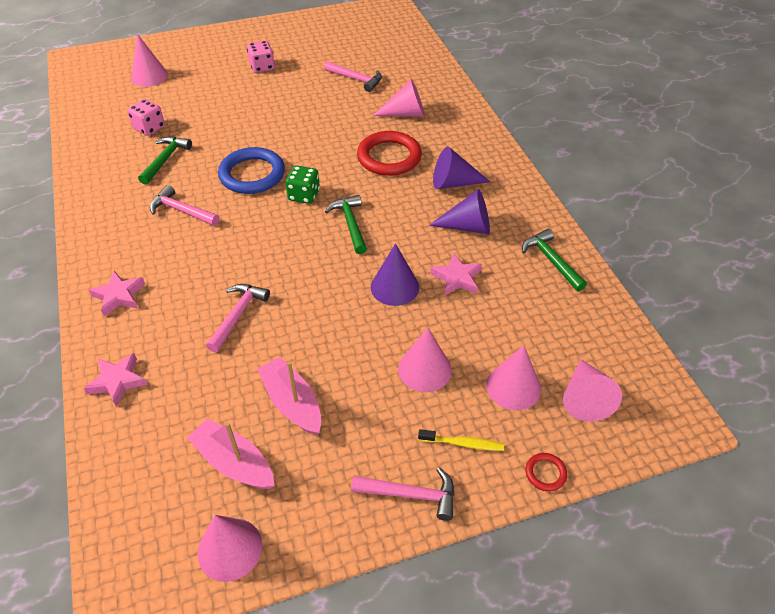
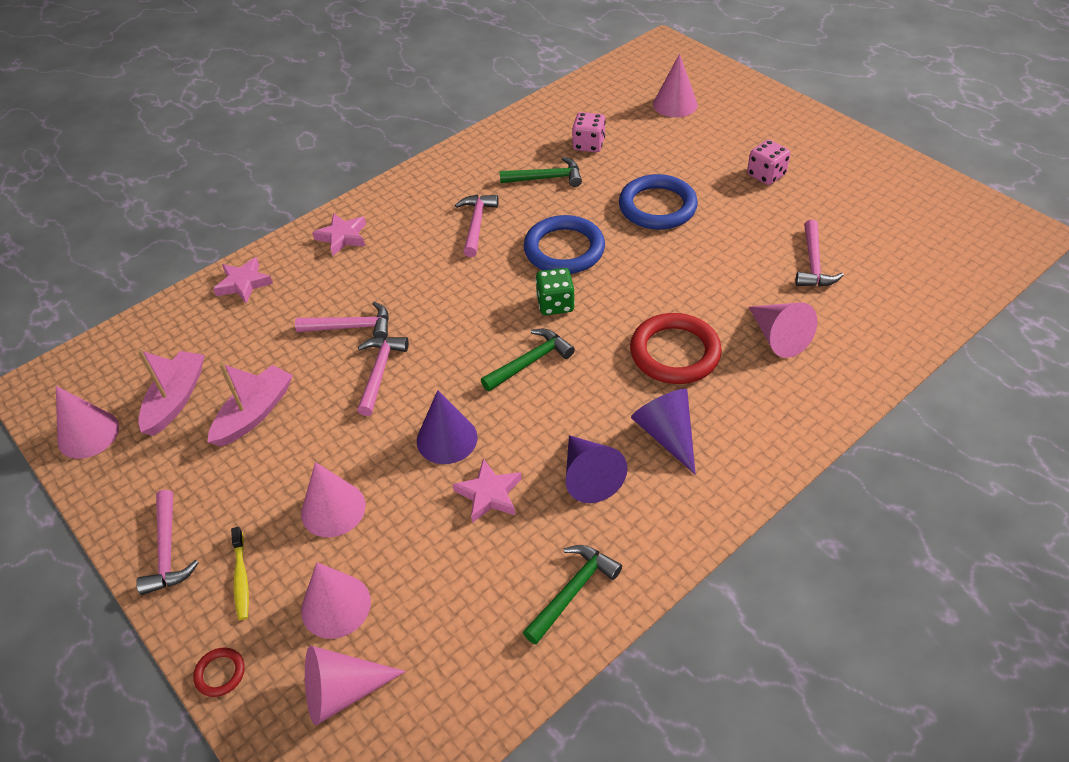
camera: 70 degrees right, 0 degrees up
(248, 119) = (657, 207): none -> blue ring
(302, 309) = (380, 372): none -> pink hammer

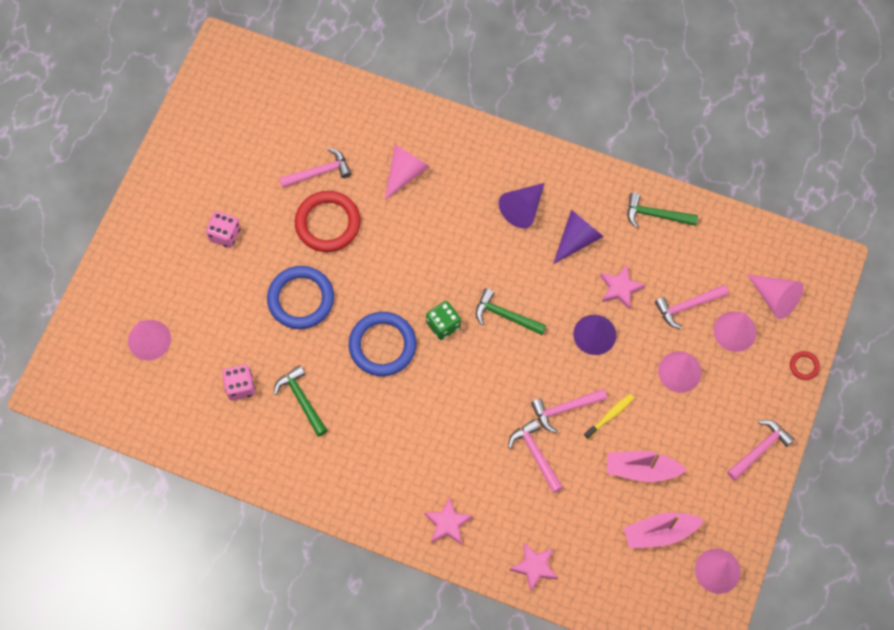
camera: 120 degrees left, 20 degrees up
(241, 578) = (750, 394): yellow toothbrush -> yellow toothbrush (610, 415)
(476, 224) = (383, 425): pink hammer -> pink hammer (687, 306)
(675, 353) = (451, 229): red ring -> red ring (328, 223)

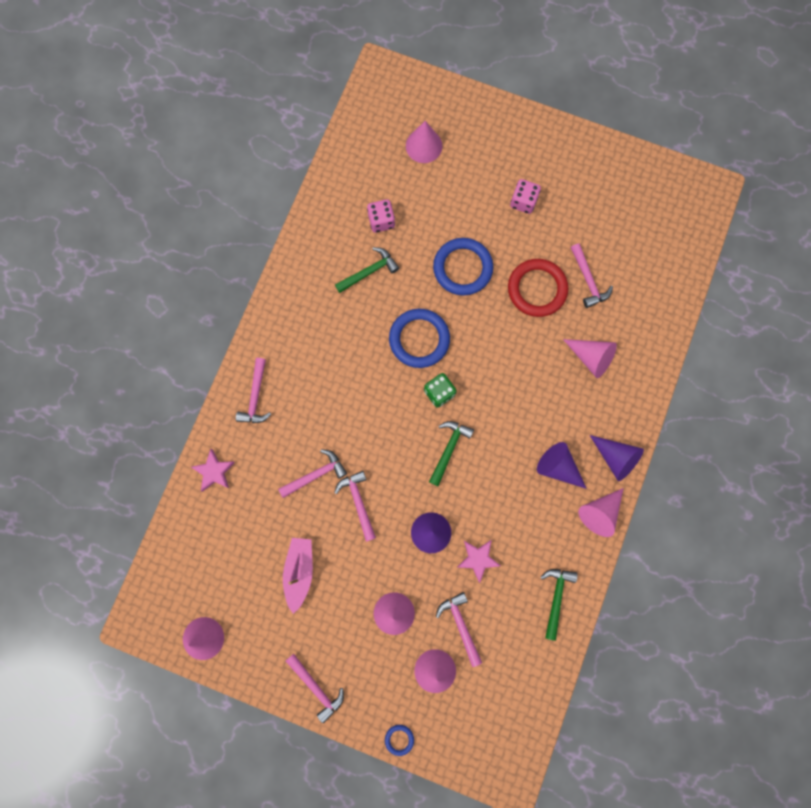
camera: 90 degrees right, 10 degrees up
(447, 523) = (255, 396): pink star -> pink hammer
(577, 239) = (528, 519): purple cone -> purple cone (615, 458)
(610, 415) = (351, 544): yellow toothbrush -> none
(659, 532) = (240, 586): pink boat -> none
(774, 298) = (469, 715): pink cone -> pink cone (599, 512)
(804, 366) = (399, 739): red ring -> blue ring

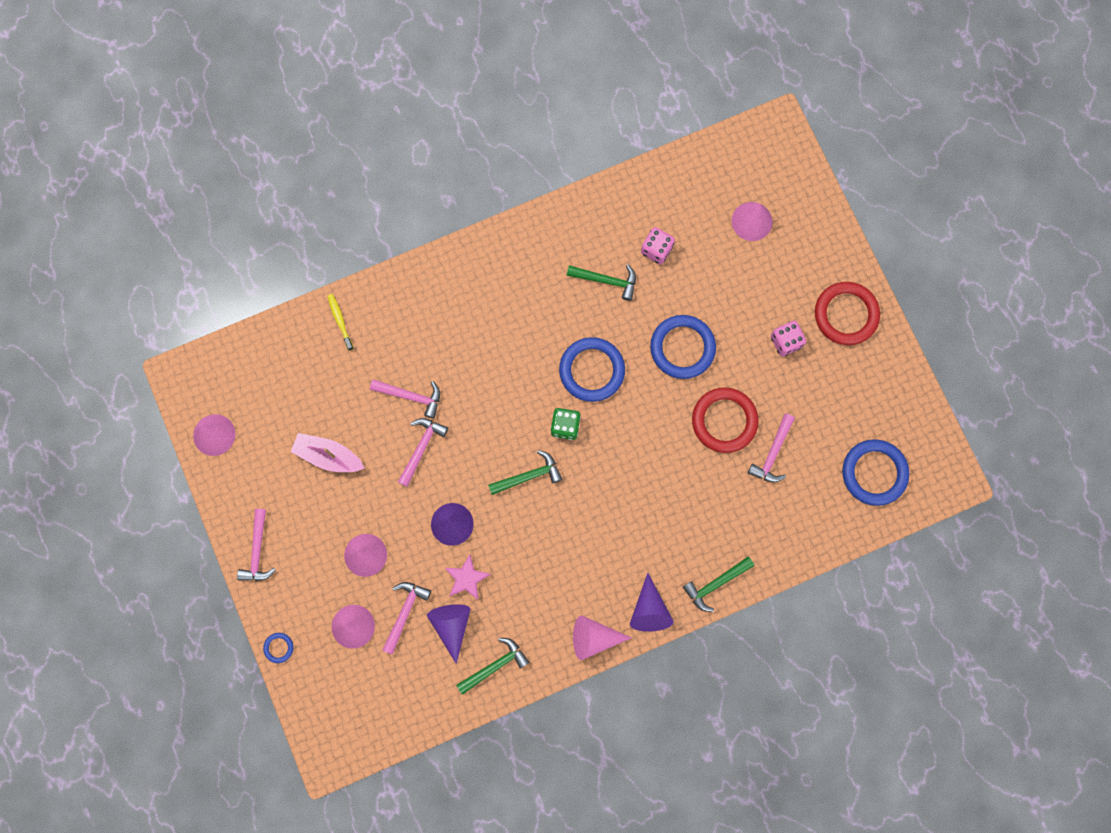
camera: 45 degrees right, 0 degrees up
(214, 471) = (340, 321): pink star -> yellow toothbrush
(255, 396) = (425, 294): pink hammer -> none
(299, 571) = (328, 456): pink boat -> pink boat turned 120 degrees counterclockwise
(542, 149) = (846, 314): none -> red ring
(558, 467) = (597, 572): purple cone -> purple cone (452, 626)
(591, 358) = (711, 515): pink cone -> none
(639, 399) = (715, 584): none -> green hammer
(661, 231) = (874, 473): none -> blue ring

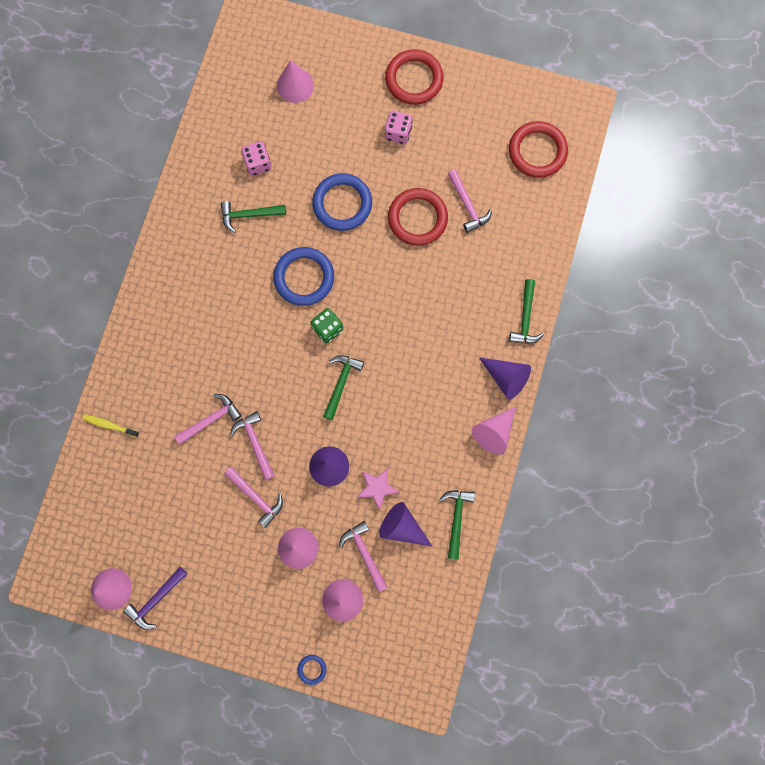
camera: 50 degrees left, 0 degrees up
(234, 477) = (156, 600): none -> purple hammer
(257, 551) = (227, 626): pink hammer -> pink hammer (256, 497)
(328, 456) = (202, 515): pink boat -> none
(606, 281) = (249, 215): green hammer -> green hammer turned 150 degrees counterclockwise
(874, 473) = (537, 151): blue ring -> red ring

